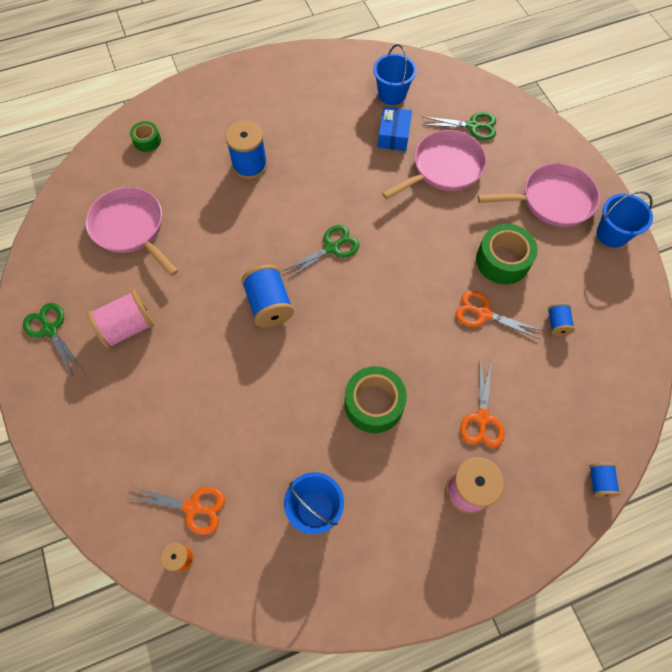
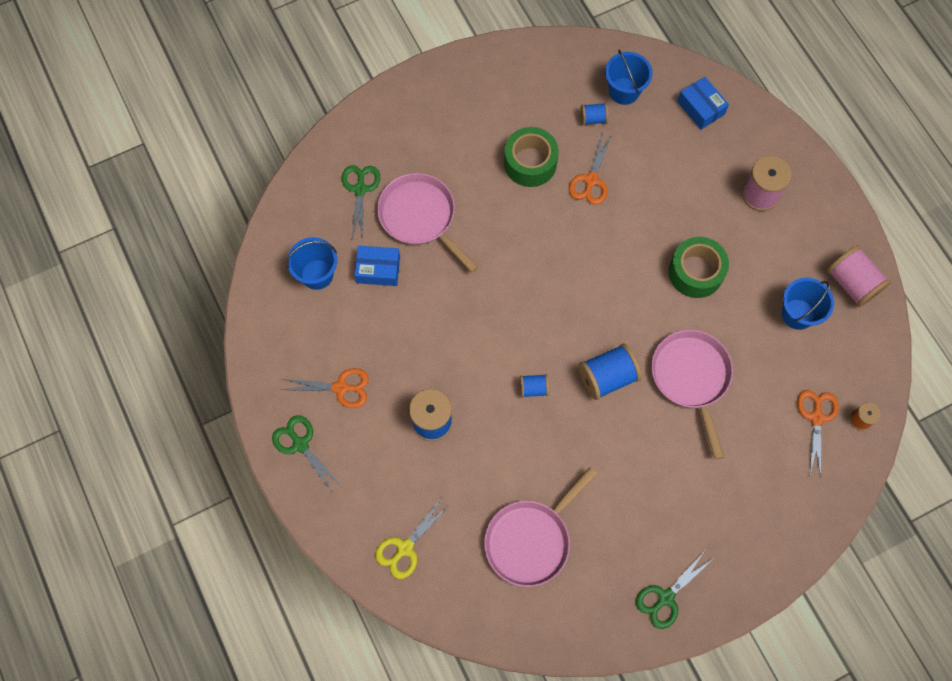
camera: 95 degrees left, 5 degrees up
(128, 327) = (651, 515): pink spool -> pink spool (852, 283)
(147, 141) = (405, 548): green tape -> yellow scissors
(331, 248) = (533, 323): green scissors -> green scissors (300, 444)
(482, 418) = (694, 182): orange scissors -> orange scissors (341, 388)
(552, 200) = (453, 116): pink pan -> pink pan (691, 378)
(579, 439) = (701, 108): none -> blue box
(599, 482) = (734, 96): blue spool -> blue spool (533, 388)
(612, 234) = (489, 66): blue bucket -> blue bucket (624, 91)

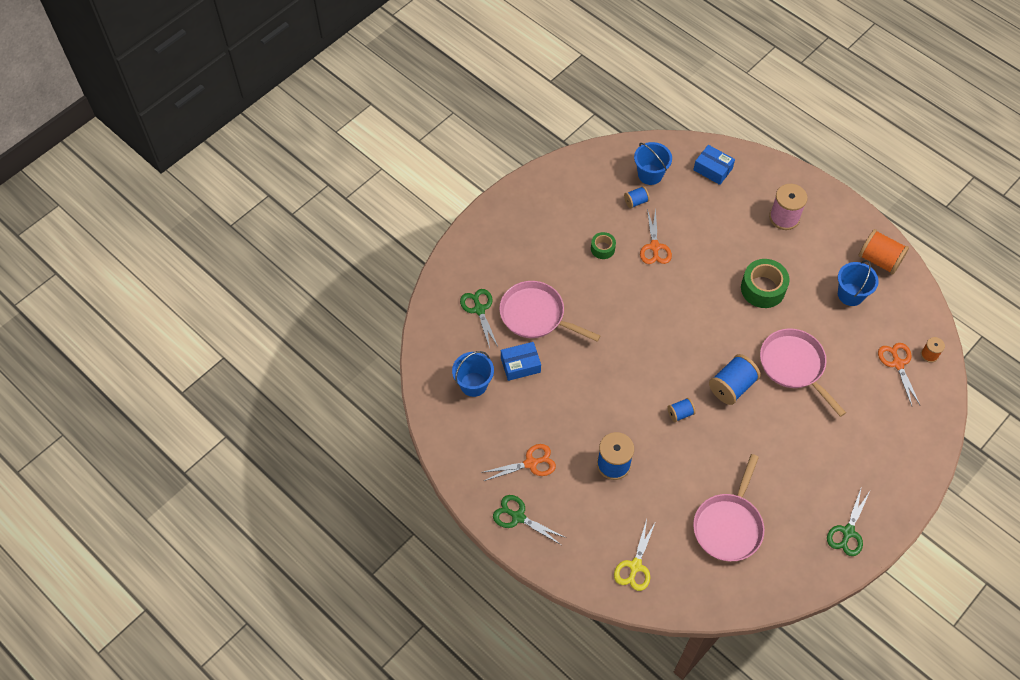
camera: 20 degrees left, 10 degrees down
(530, 163) = (602, 248): green tape -> green tape, size x0.56
(852, 283) = (879, 260): pink spool -> orange spool

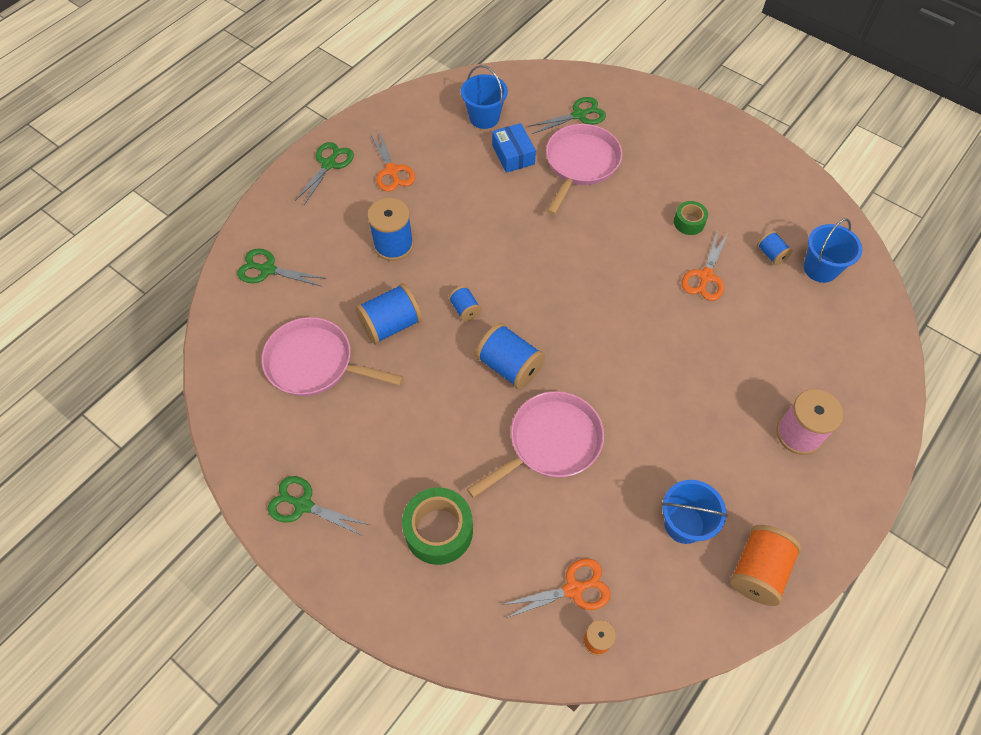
camera: 85 degrees right, 0 degrees up
(635, 566) = (268, 269): yellow scissors -> green scissors
(654, 247) = (705, 276): orange scissors -> orange scissors turned 60 degrees counterclockwise
(693, 468) = (391, 325): none -> blue spool
(713, 169) = (855, 341): blue box -> none
(763, 289) = (668, 404): green tape -> green tape (439, 530)

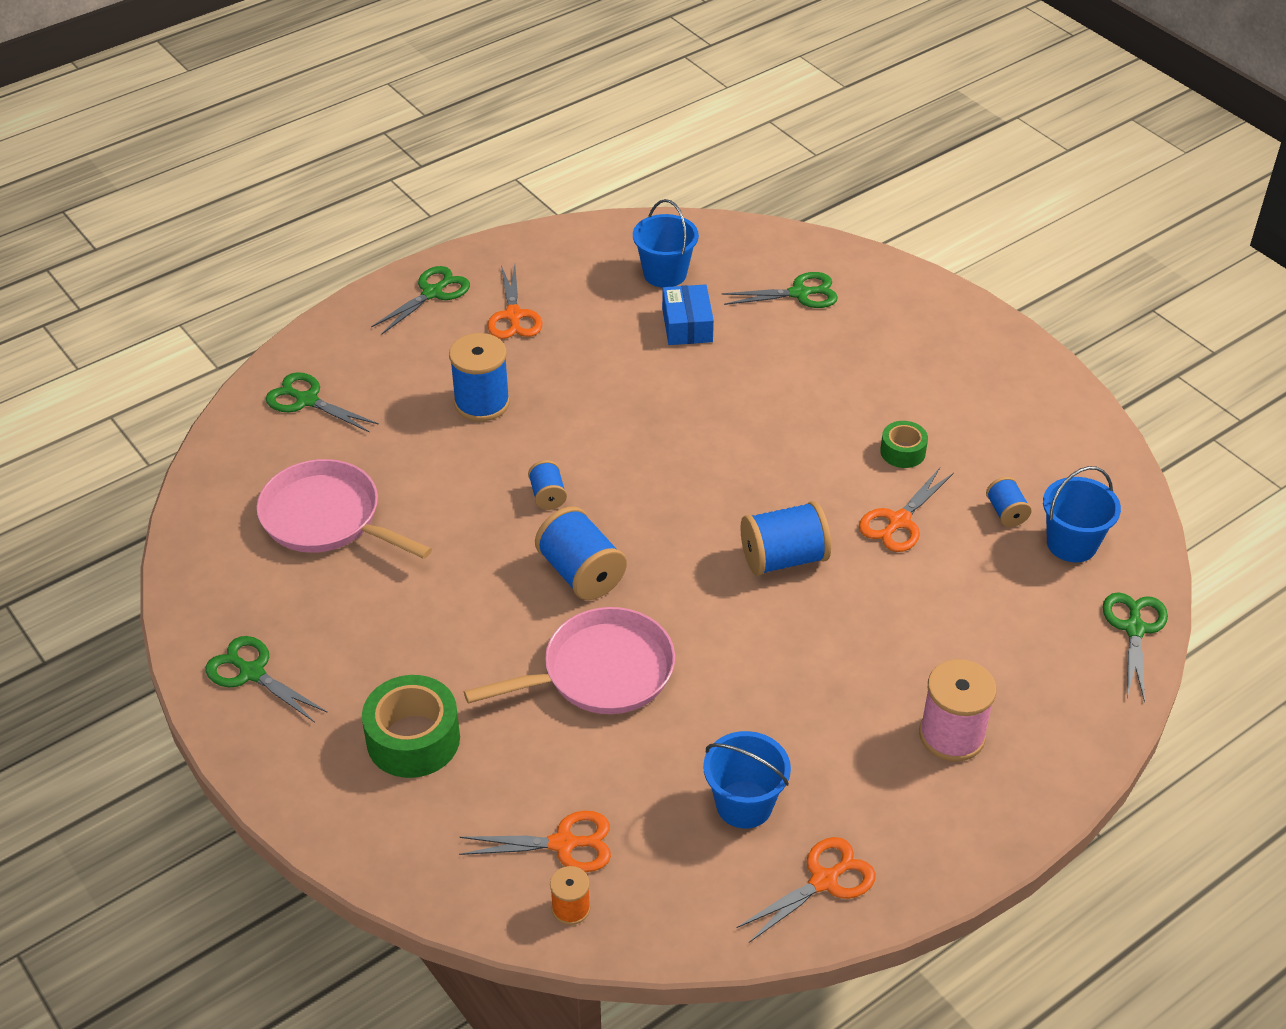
camera: 15 degrees right, 15 degrees down
(391, 325) = (442, 494): blue spool -> blue spool (784, 558)
(580, 164) = (777, 353): pink pan -> none
(758, 571) = (824, 881): orange spool -> orange scissors
(882, 324) = (1134, 629): none -> green scissors

